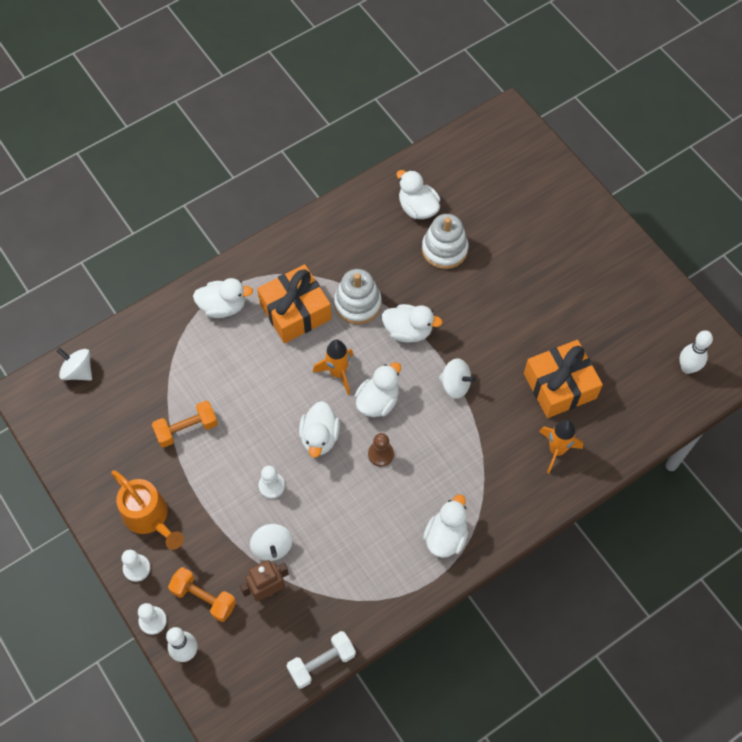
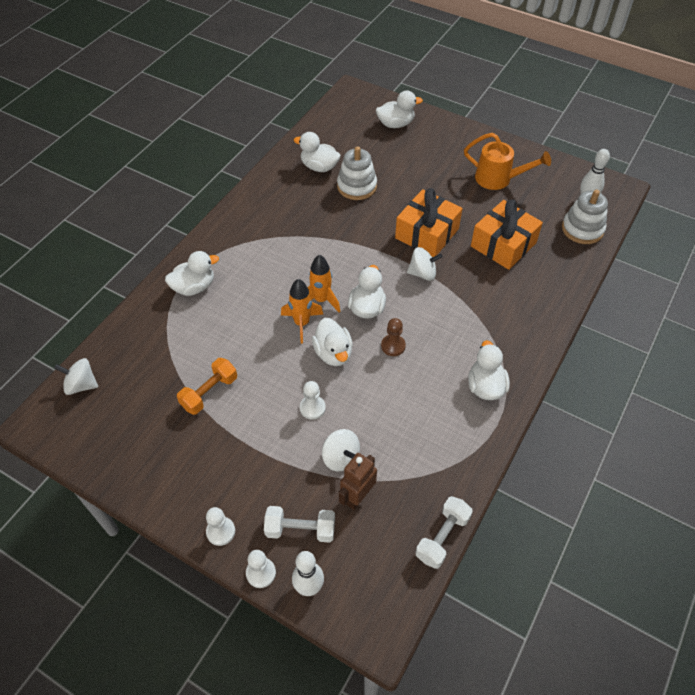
camera: 25 degrees left, 10 degrees down
(149, 518) = (211, 481): orange watering can -> orange watering can (498, 179)
(204, 598) = (300, 529): orange dumbbell -> white dumbbell
(295, 311) = (259, 269): orange gift -> orange gift (427, 233)
(357, 304) = (309, 245): white stacking toy -> white stacking toy (582, 229)
(408, 331) = (362, 250): white duck -> white duck (395, 124)
(556, 450) = (531, 289): orange rocket -> orange rocket (302, 323)

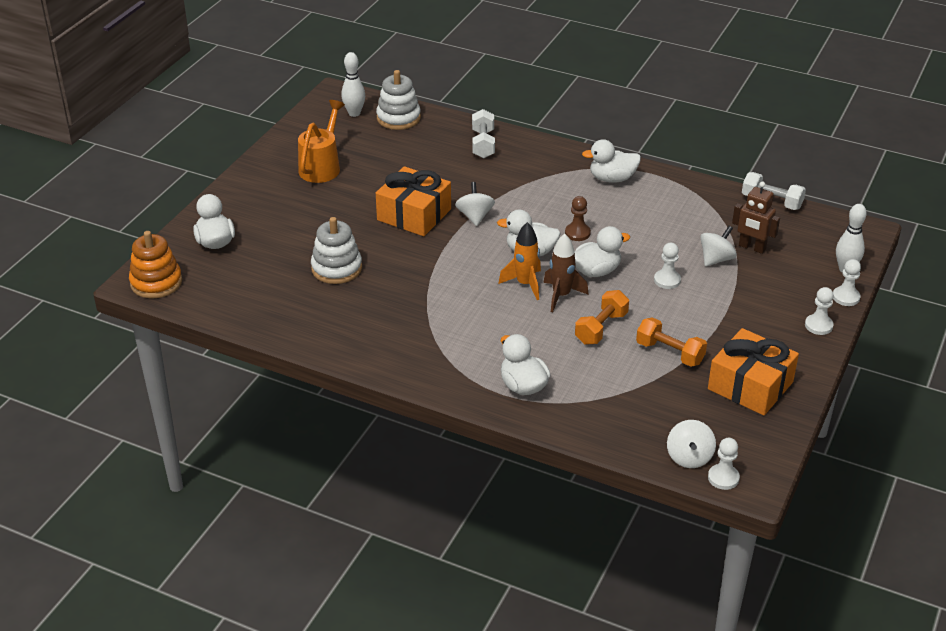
camera: 95 degrees left, 15 degrees down
(50, 405) = (723, 478): none -> white pawn
(253, 346) = (601, 328): none -> orange dumbbell
(300, 529) = (796, 278): white dumbbell -> white dumbbell (483, 144)
(302, 323) = (561, 296): orange rocket -> brown rocket
(319, 167) = (299, 301): white duck -> none
(351, 99) = (156, 282): none -> orange stacking toy
(503, 244) = (426, 165): orange gift -> orange gift (750, 385)

